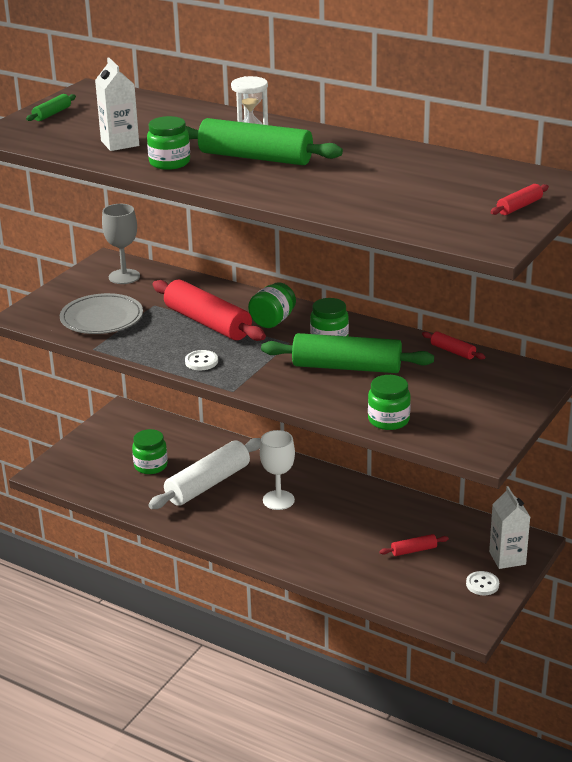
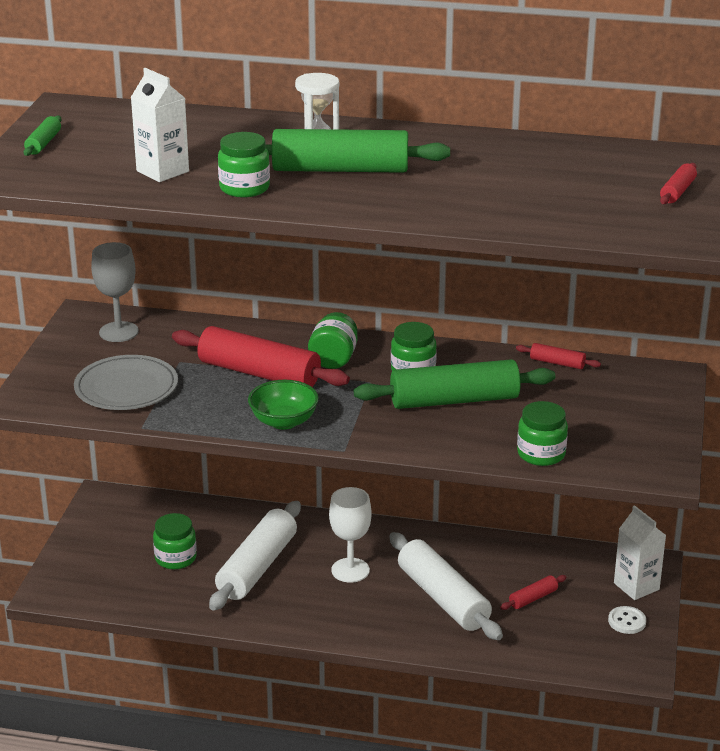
camera: 20 degrees left, 0 degrees up
(201, 361) = (284, 421): white button -> green bowl
(339, 536) = (443, 598): none -> white rolling pin

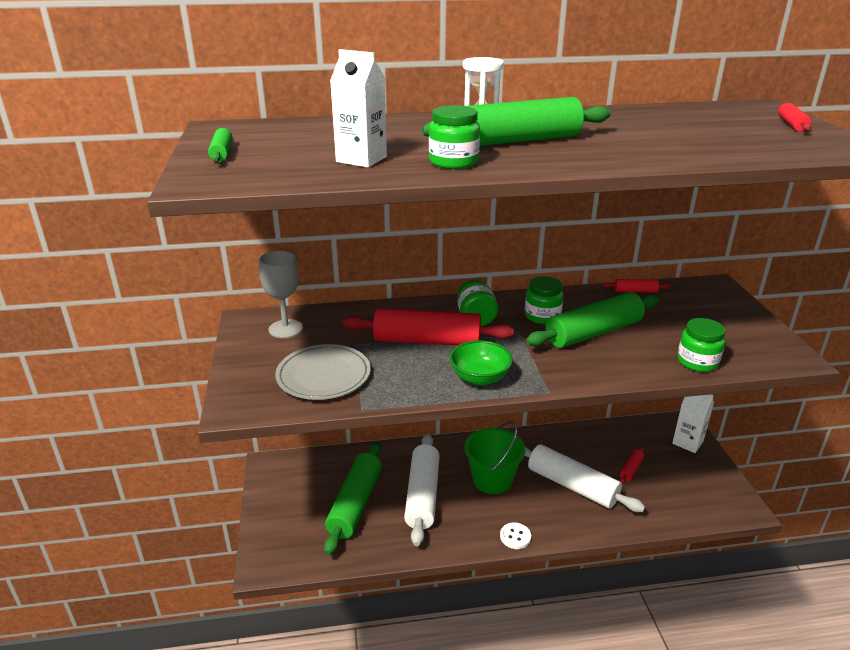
camera: 20 degrees left, 0 degrees up
(175, 558) = (355, 504): green jar -> green rolling pin
(350, 570) = (492, 480): white goblet -> green bucket
(627, 621) = (703, 471): white button -> white button (515, 537)

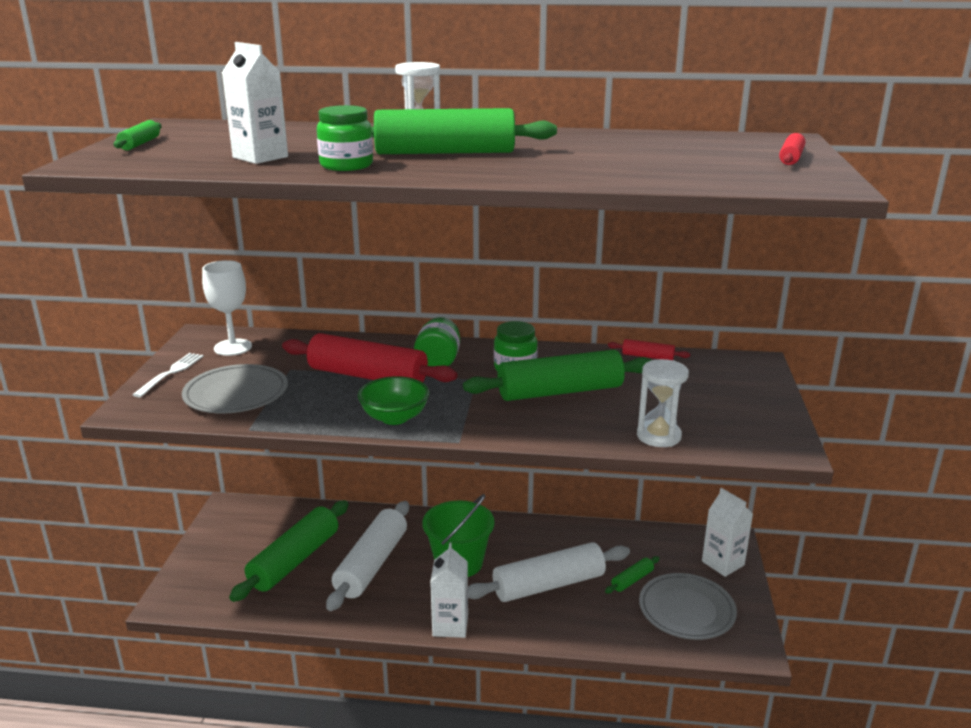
camera: 15 degrees right, 5 degrees down
(247, 363) = (171, 373): none -> white fork
(285, 329) = (233, 347): grey goblet -> white goblet
(515, 537) = (450, 625): white button -> white carton
(572, 485) = (548, 585): white rolling pin -> white rolling pin turned 75 degrees counterclockwise
(631, 469) = (632, 580): red rolling pin -> green rolling pin
(683, 486) = (686, 610): none -> grey plate
(697, 362) = (658, 436): green jar -> white hourglass

